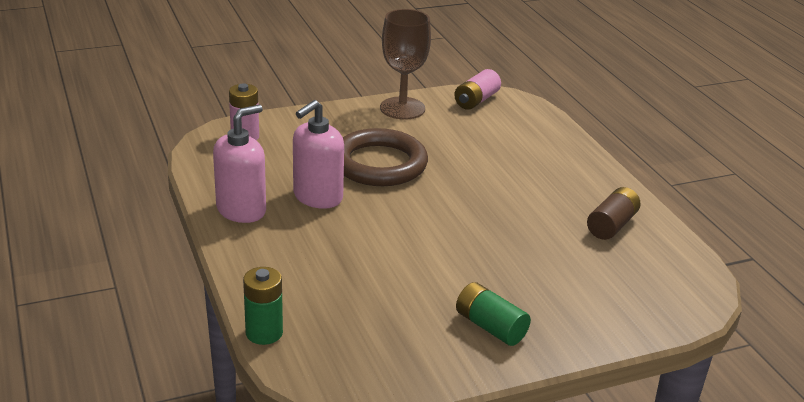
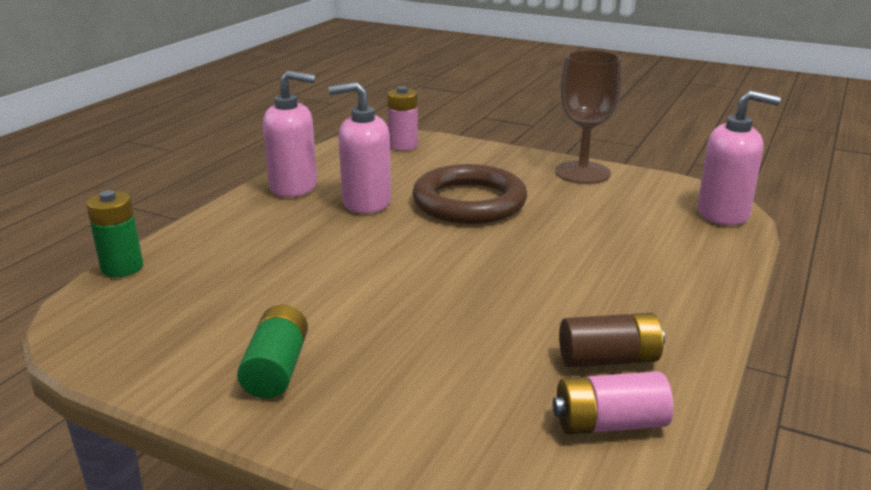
camera: 50 degrees right, 5 degrees down
(476, 100) = (677, 193): pink battery -> pink battery (609, 423)
(520, 106) = (723, 214): none -> pink soap dispenser

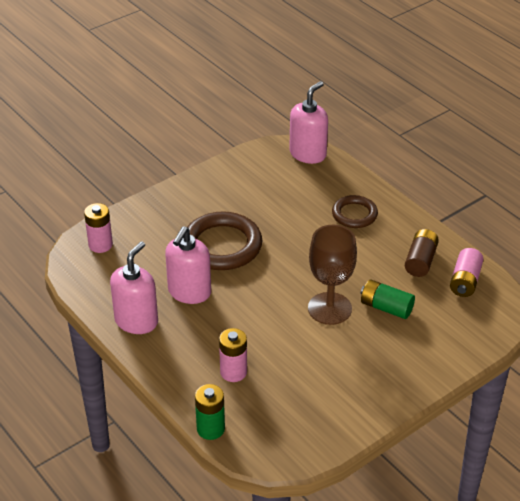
camera: 65 degrees left, 15 degrees up
(236, 259) = (233, 372): none -> pink battery
(277, 369) = (368, 378): green battery -> green battery (386, 307)
(582, 173) = (214, 181): brown goblet -> brown goblet (329, 308)
(645, 275) = (354, 214): none -> brown ring

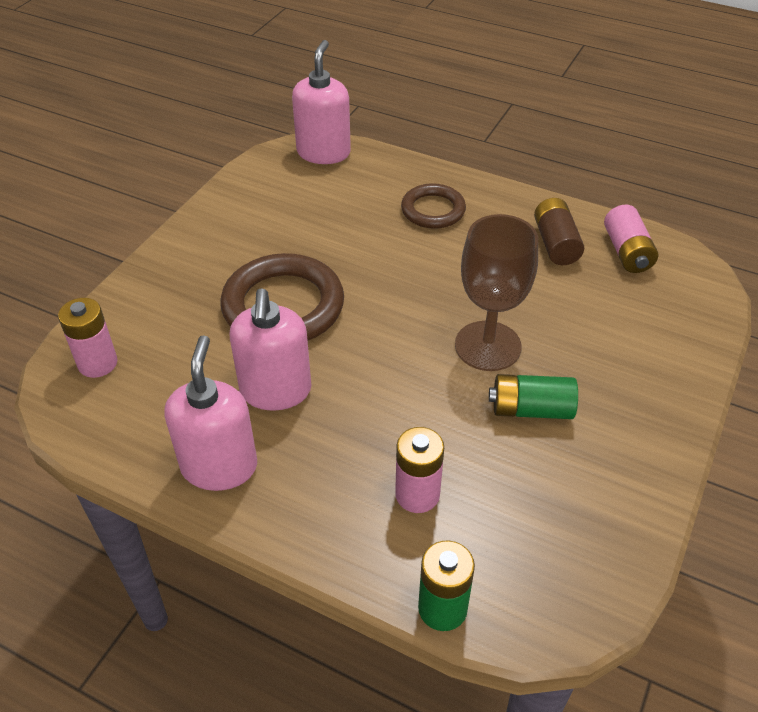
camera: 25 degrees left, 5 degrees up
(386, 307) = (559, 319): green battery -> green battery (531, 409)

